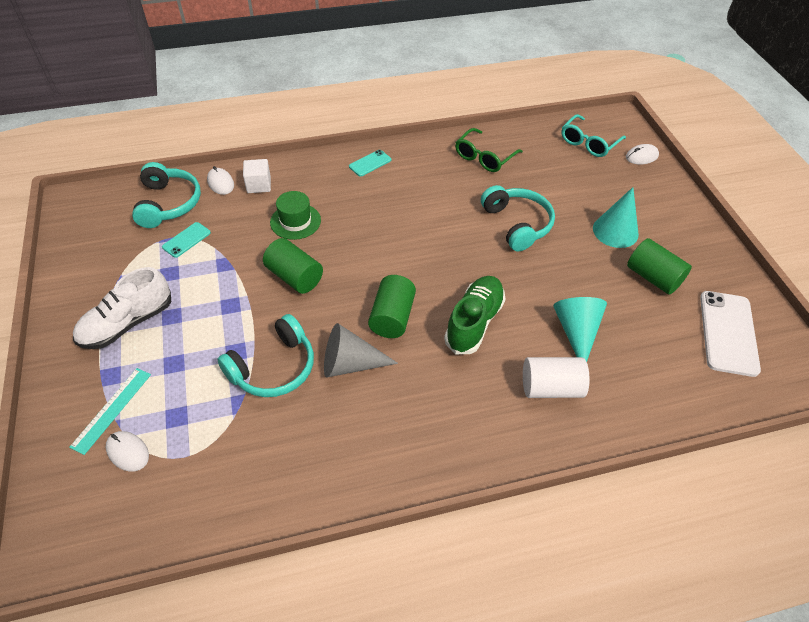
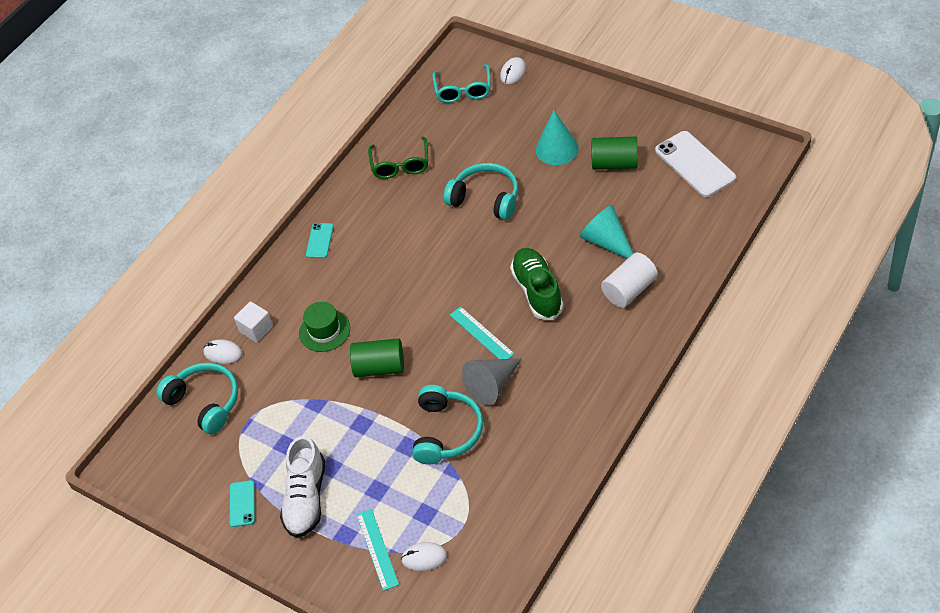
camera: 35 degrees left, 0 degrees up
(186, 240) = (261, 413): turquoise phone -> turquoise phone (242, 503)
(392, 317) = (481, 334): green cylinder -> turquoise ruler

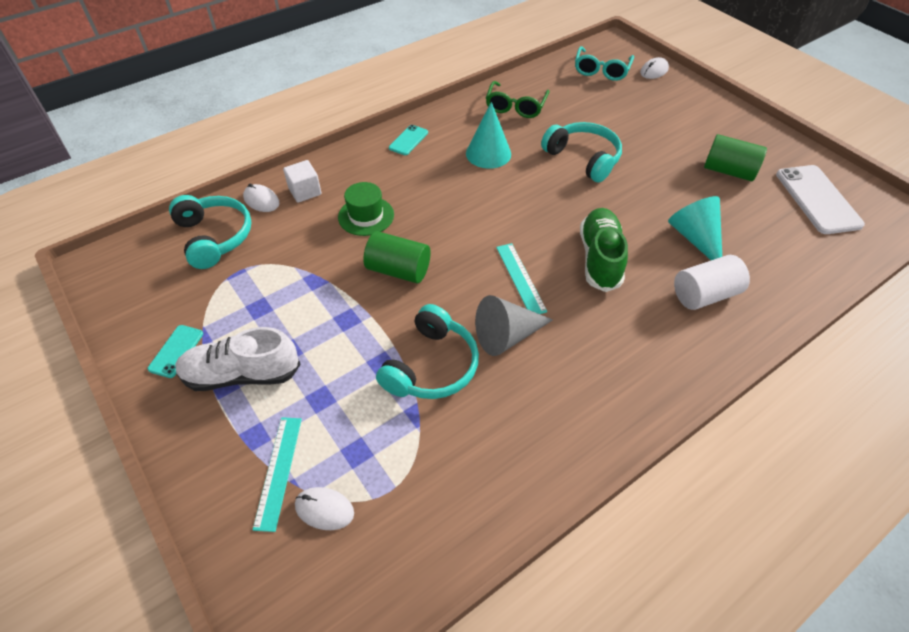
camera: 15 degrees right, 0 degrees up
(306, 498) = (242, 374): white shoe -> white shoe turned 60 degrees clockwise
(557, 149) = (672, 140): turquoise cone -> turquoise cone (488, 153)

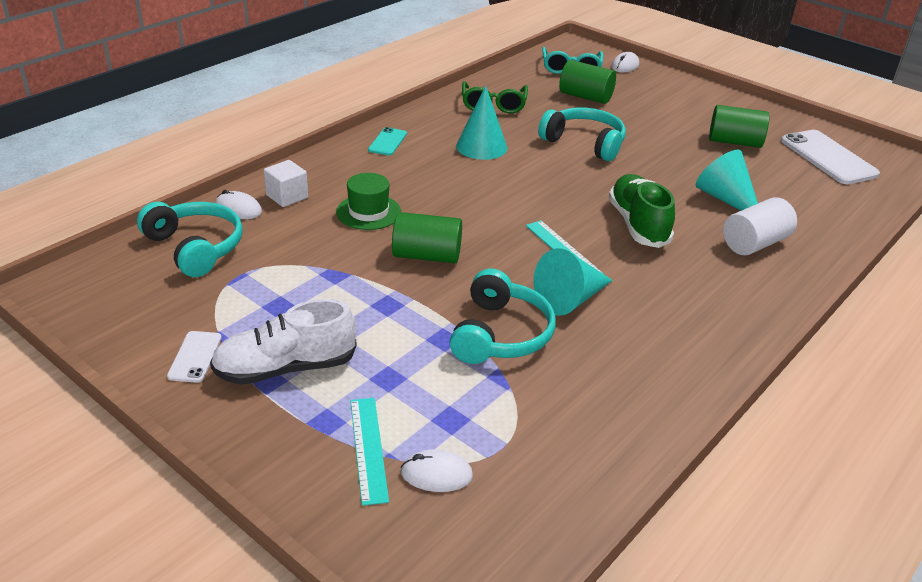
camera: 15 degrees left, 15 degrees down
(176, 351) = (195, 357): turquoise phone -> white phone
(507, 336) = (570, 299): grey cone -> turquoise cone
(603, 105) = (585, 97): none -> green cylinder

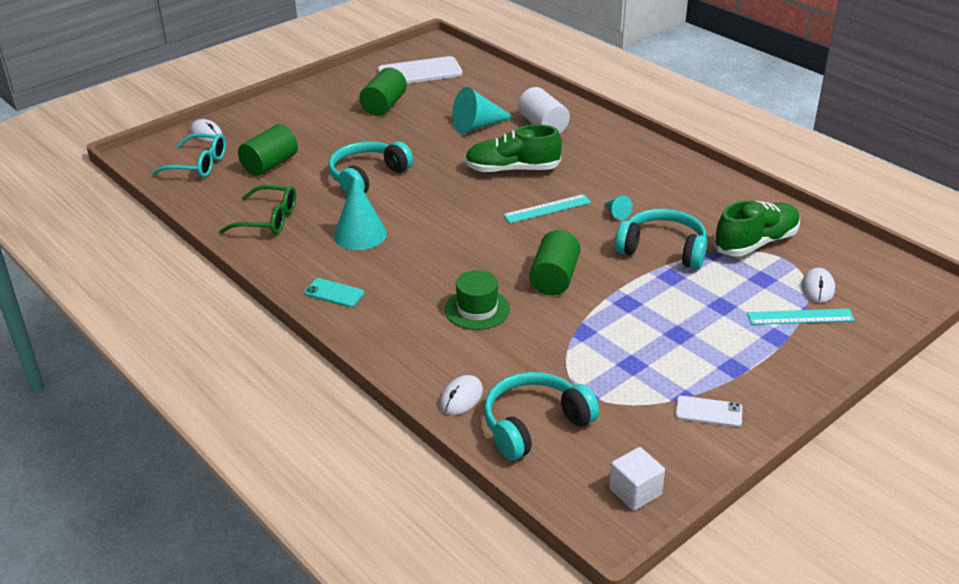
camera: 80 degrees left, 0 degrees up
(285, 368) = (717, 358): white shoe -> none
(287, 196) = (439, 363): white cube -> white cube (635, 492)
(535, 419) = (756, 243): none -> green shoe
(570, 299) = (616, 213): turquoise cone -> turquoise cone, size x0.47

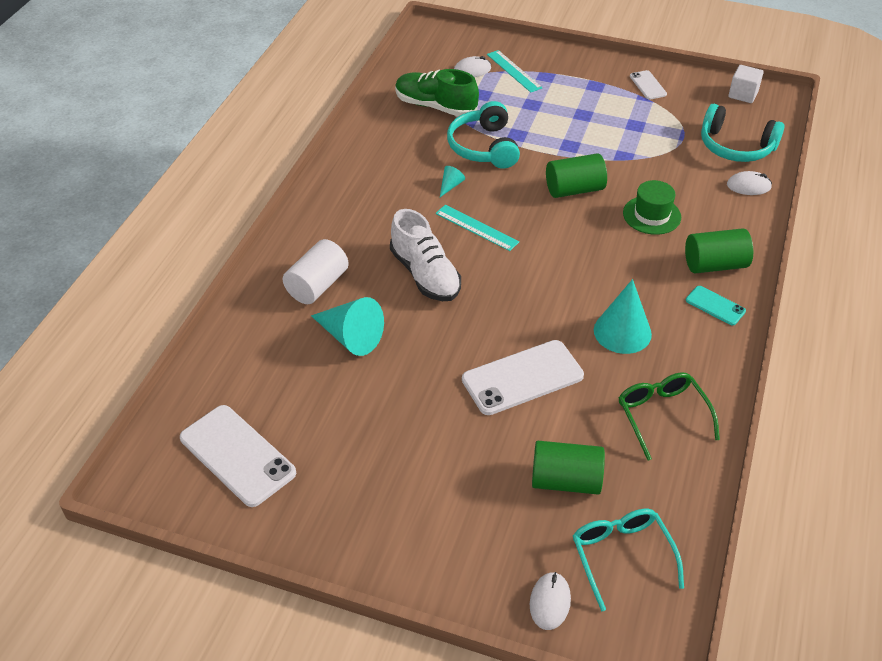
camera: 120 degrees left, 10 degrees up
(334, 293) = (715, 306): turquoise phone -> turquoise phone turned 45 degrees counterclockwise
(367, 177) = (522, 378): turquoise headphones -> white phone
(384, 105) = (353, 446): green cylinder -> green cylinder (715, 265)
(512, 170) = (425, 274): green shoe -> white shoe

